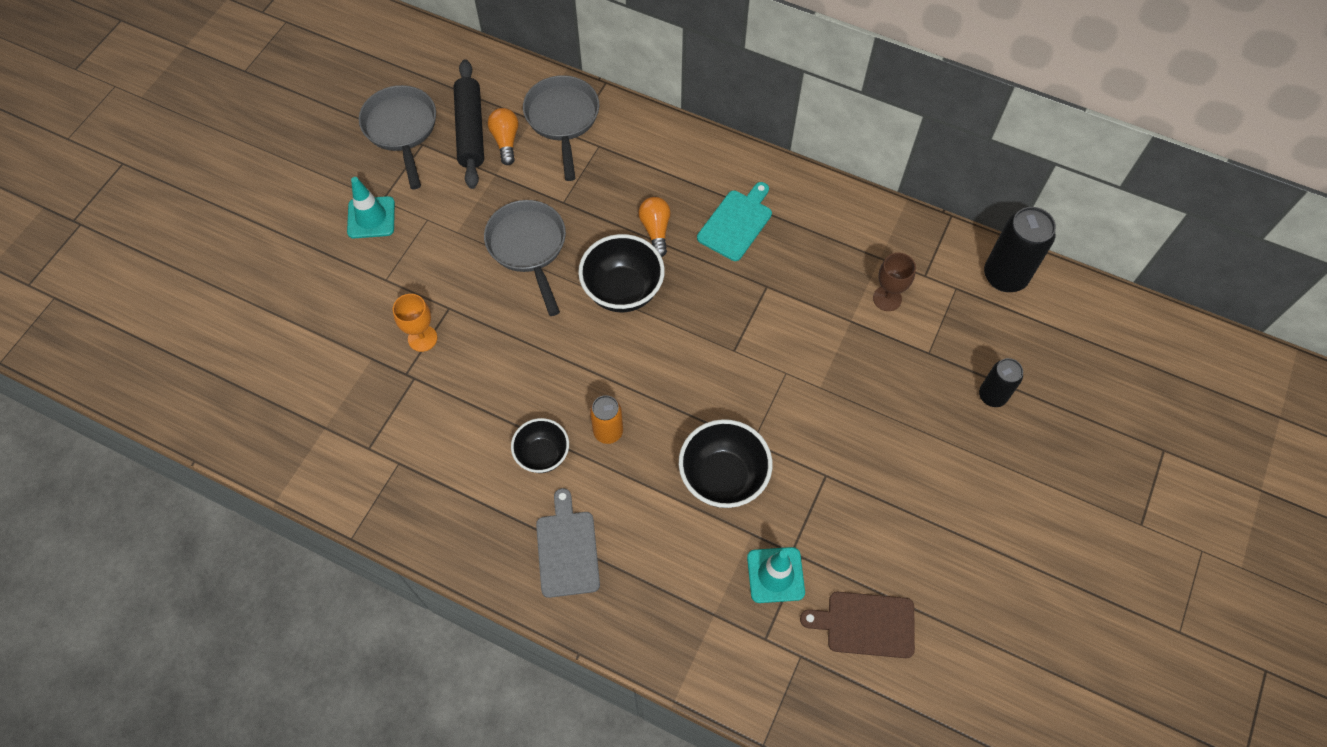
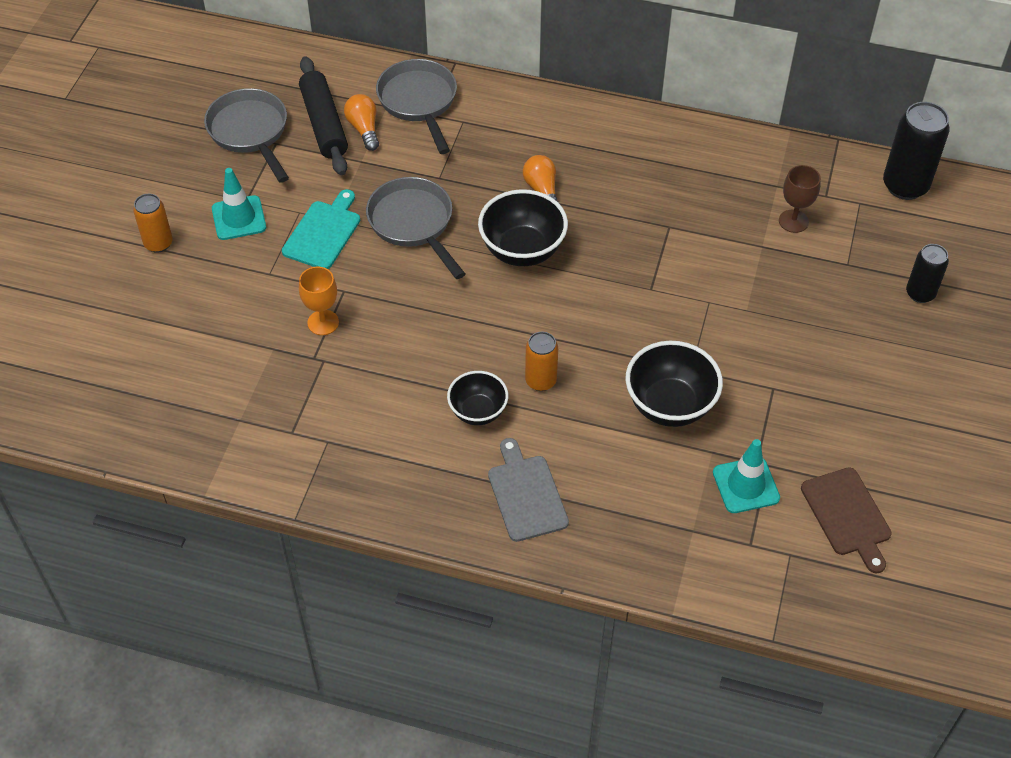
camera: 10 degrees left, 10 degrees down
(293, 233) = (158, 243): none -> orange can
(736, 223) = (623, 173): turquoise cutting board -> turquoise cutting board (323, 232)
(865, 624) = (847, 515): brown cutting board -> brown cutting board turned 105 degrees counterclockwise

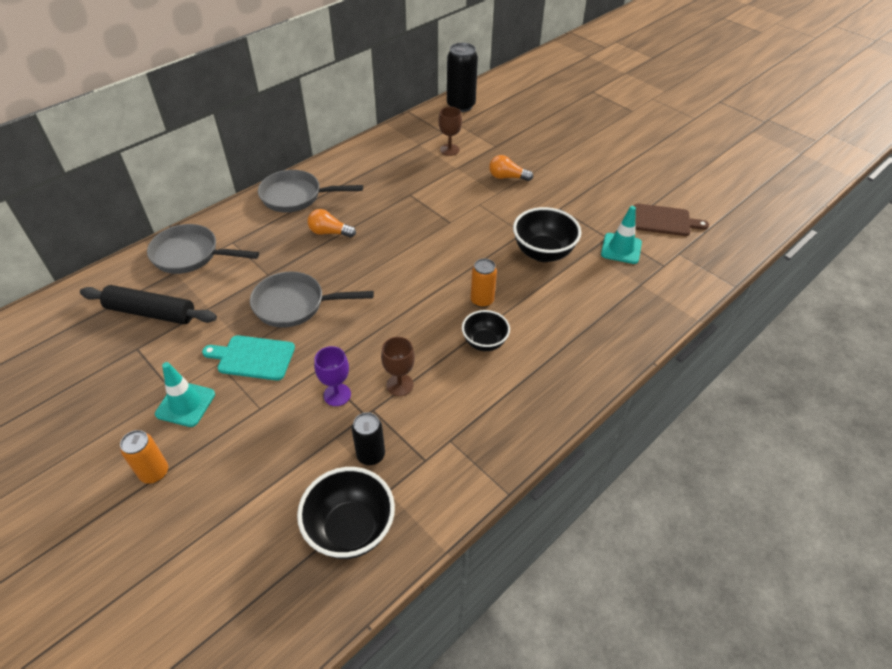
camera: 60 degrees left, 5 degrees down
(250, 132) = (108, 359): grey pan -> grey pan (296, 196)
(323, 232) = (253, 357): turquoise cutting board -> turquoise cutting board turned 45 degrees counterclockwise
(323, 322) = (337, 395): orange goblet -> purple goblet
(364, 129) = (181, 293): orange light bulb -> orange light bulb (507, 177)
(368, 366) = (399, 385): none -> brown goblet
(522, 250) = (369, 262): black bowl -> black bowl (350, 529)
(526, 494) = (568, 348): grey cutting board -> none
(920, 293) = (535, 133): black can -> black can (371, 455)

